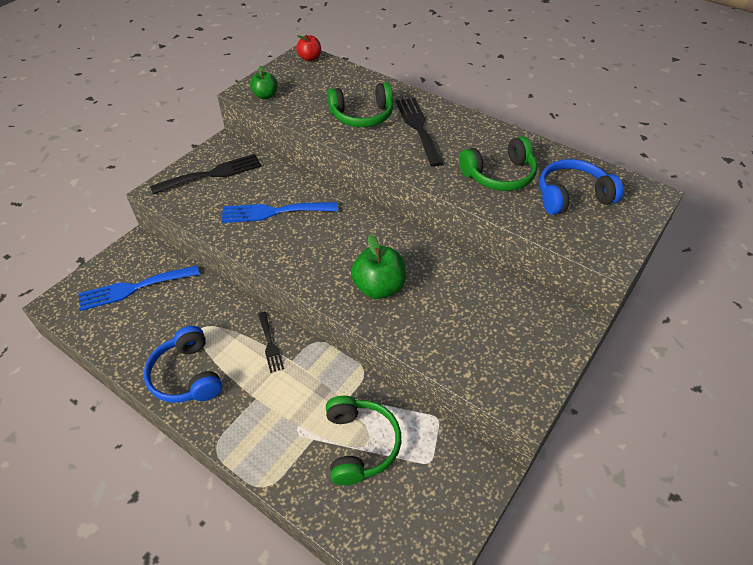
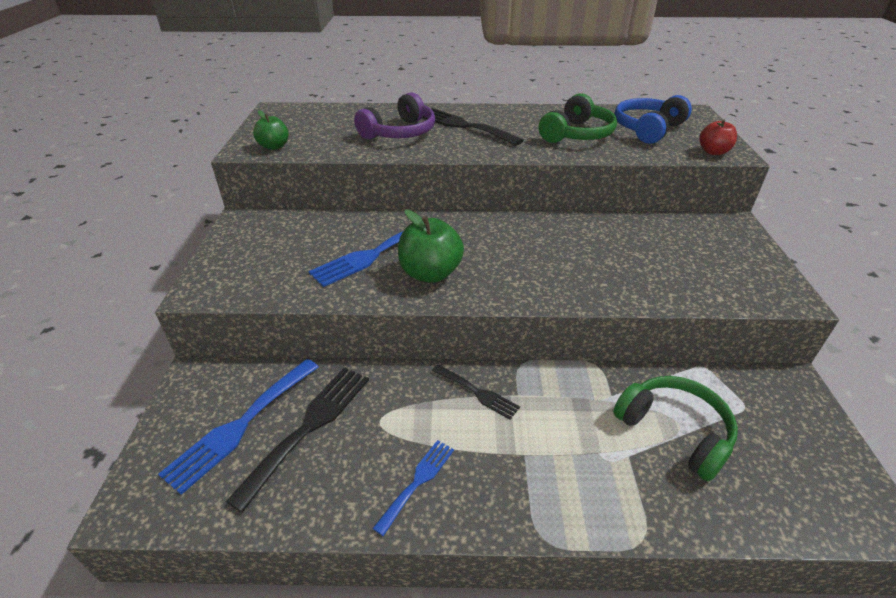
camera: 35 degrees left, 10 degrees down
(186, 375) = (418, 481): blue headphones -> blue fork
(212, 174) = (258, 249): black fork -> black fork (309, 426)
(310, 58) = (286, 109): red apple -> red apple (713, 152)
(362, 116) = (400, 133): green headphones -> purple headphones
(379, 287) = (558, 269): green apple -> green apple (430, 273)

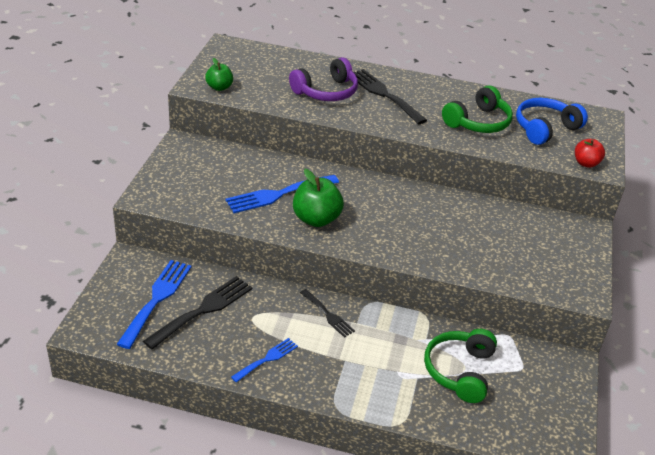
camera: 10 degrees right, 0 degrees up
(240, 426) = (157, 299): blue fork -> blue fork turned 150 degrees clockwise
(674, 431) = (459, 371): green headphones -> green headphones turned 135 degrees counterclockwise

